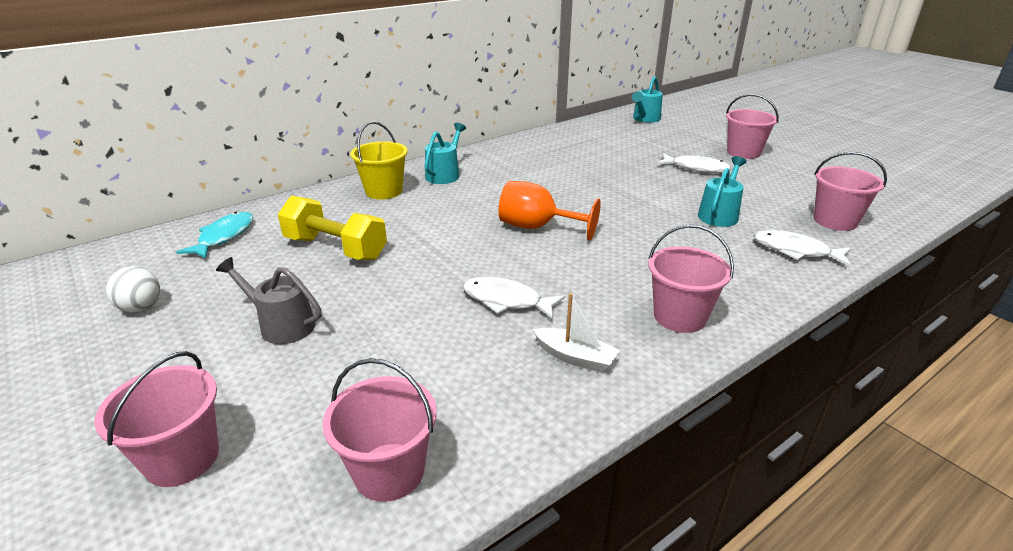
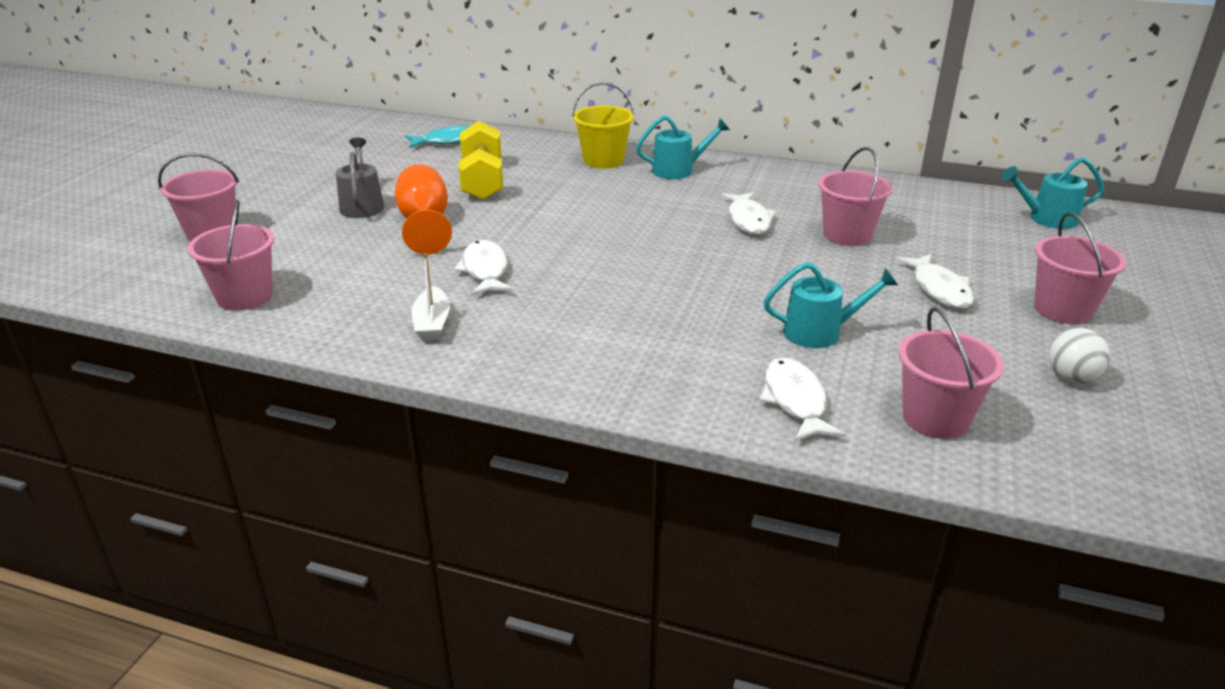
camera: 55 degrees right, 0 degrees up
(141, 308) = (337, 159): white ball -> white ball (1071, 378)
(537, 227) = (633, 243): orange goblet -> orange goblet (425, 225)
(551, 181) = (748, 220): none -> white fish
(679, 316) = (552, 357): pink bucket -> pink bucket (847, 235)

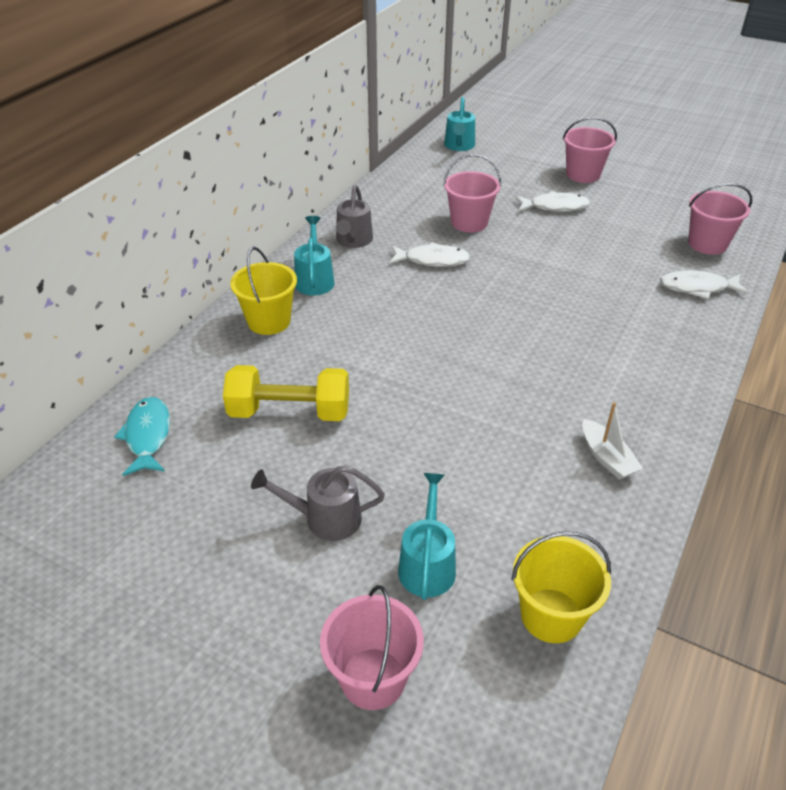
camera: 80 degrees left, 10 degrees up
(244, 297) = (551, 615): pink bucket -> yellow bucket
(425, 225) = (394, 461): orange goblet -> none
(432, 324) = (607, 457): white boat -> white boat turned 60 degrees clockwise
(485, 270) = (506, 419): white fish -> none
(760, 180) = (353, 241): none -> grey watering can
(820, 332) = (613, 262): turquoise watering can -> turquoise watering can (427, 564)
(1071, 378) = (659, 193): white ball -> none

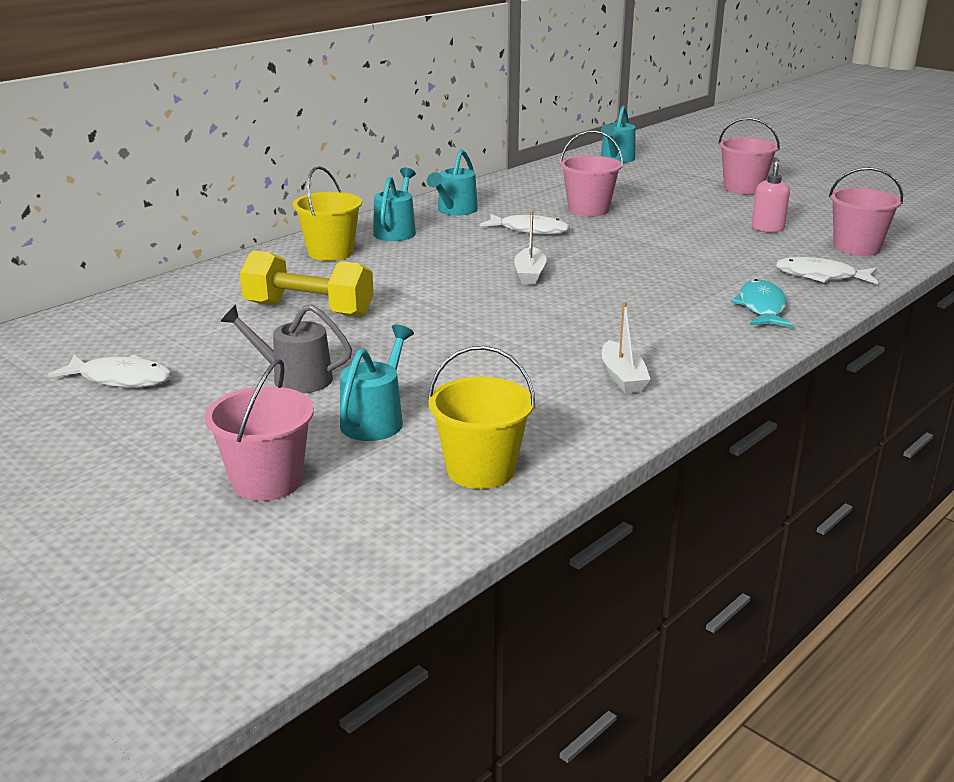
camera: 15 degrees right, 15 degrees down
(148, 436) = (163, 308): turquoise fish -> turquoise fish (761, 307)
(353, 241) = (454, 211): grey watering can -> turquoise watering can
(462, 324) = (529, 274): none -> white boat
(555, 207) = (694, 207): white fish -> white fish (120, 379)
(627, 228) = (767, 228): none -> pink soap dispenser

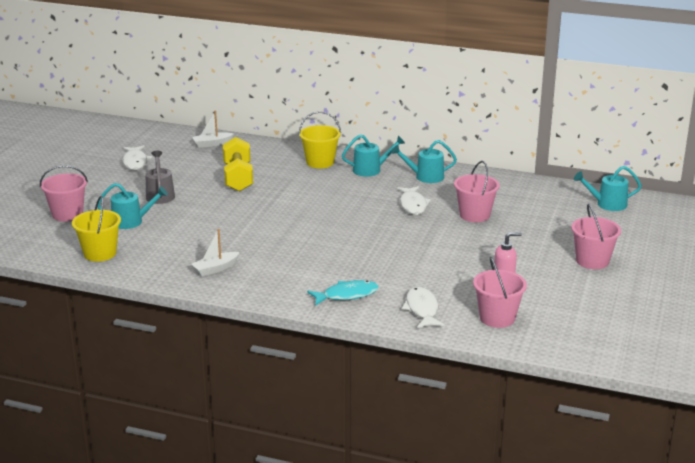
camera: 65 degrees right, 0 degrees up
(529, 274) = (338, 219): white boat -> white boat (212, 144)

